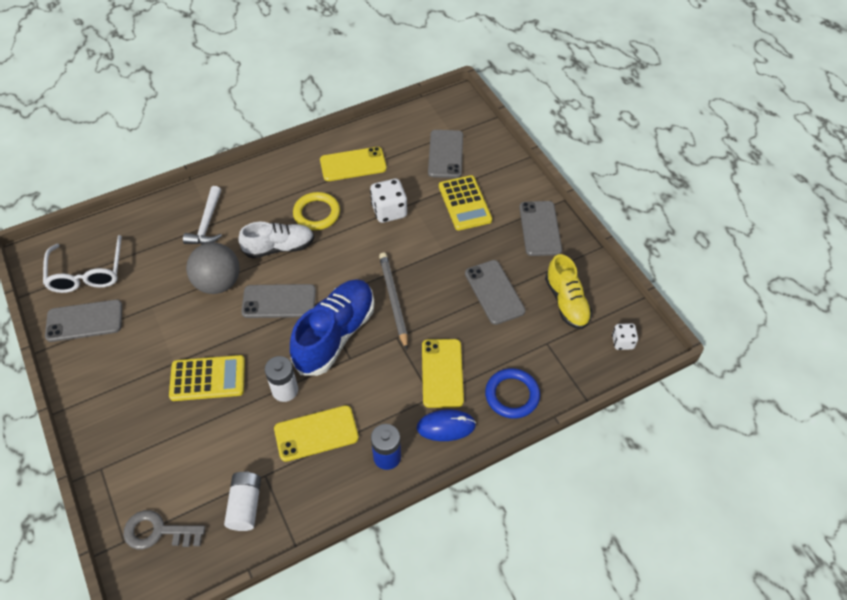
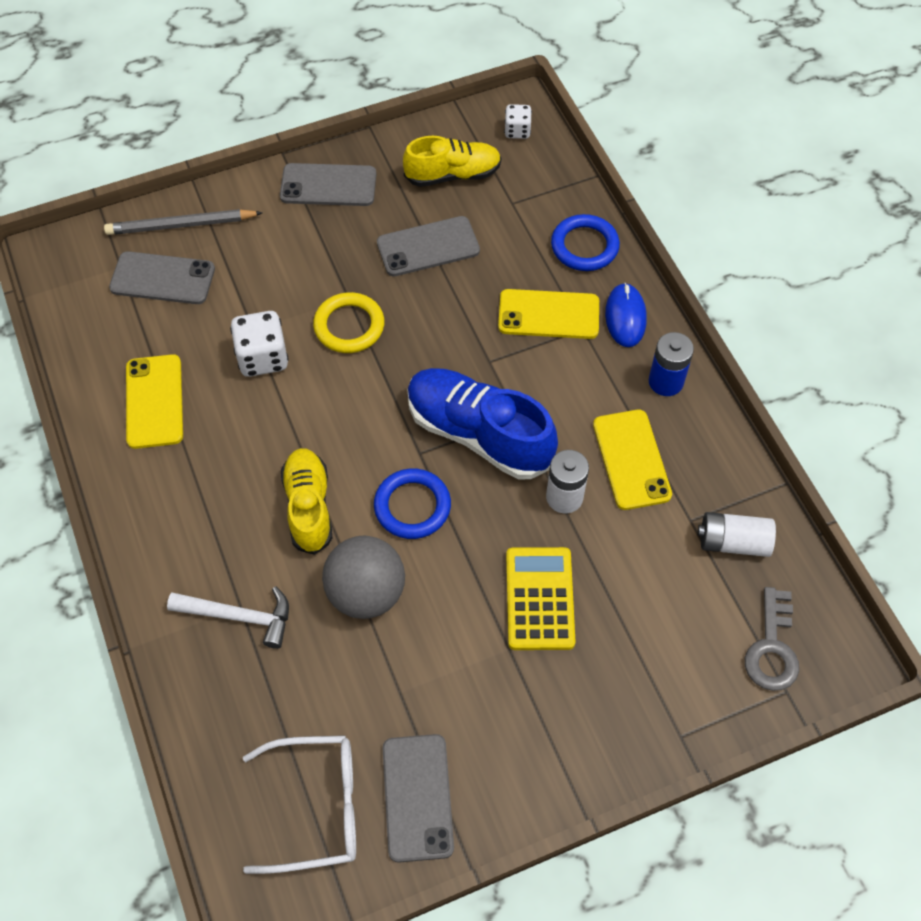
camera: 85 degrees left, 5 degrees up
(279, 247) = (309, 507): white shoe -> yellow shoe
(279, 301) = (412, 506): grey phone -> blue ring
(317, 213) = (248, 454): yellow ring -> yellow ring (349, 326)
(393, 300) = (427, 361): grey pencil -> grey pencil (181, 225)
(464, 203) = (266, 264): yellow calculator -> none

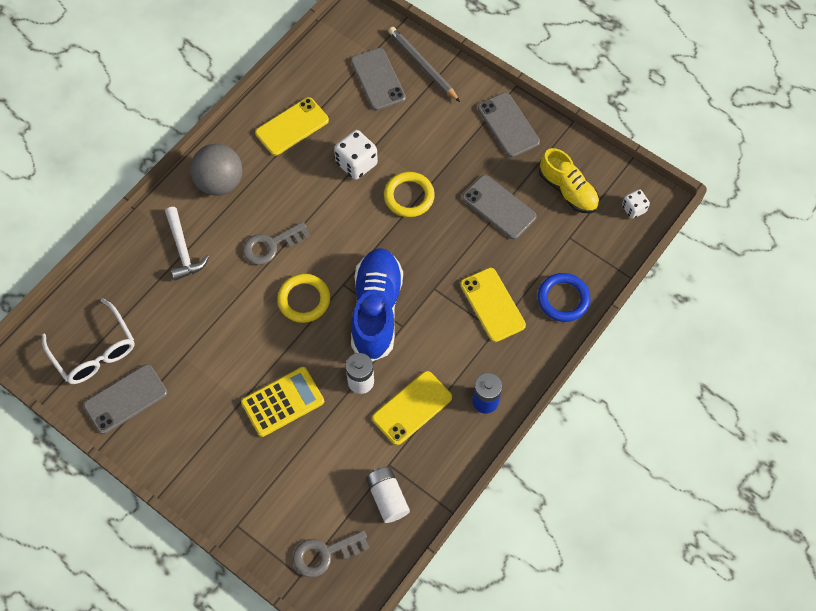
camera: 60 degrees right, 5 degrees up
(309, 507) = (271, 245): yellow shoe -> grey key
(366, 593) = (233, 306): grey ball -> grey ball (220, 182)
(412, 506) = (304, 300): blue ring -> yellow ring
(625, 317) = (521, 352): blue mouse -> none

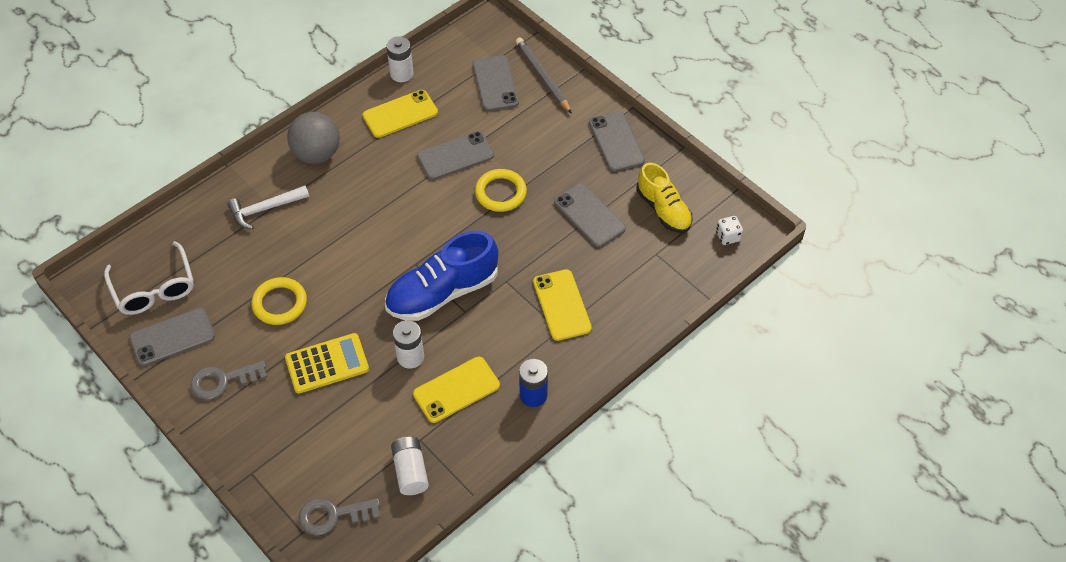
camera: 10 degrees right, 10 degrees down
(183, 249) = (265, 209): white hammer -> white hammer turned 75 degrees clockwise
(271, 245) = (352, 218): grey key -> grey key (223, 381)
(283, 82) = (401, 74): none -> white battery
(304, 300) = (372, 272): yellow ring -> yellow ring (280, 303)
(356, 163) = (455, 156): white dice -> grey phone
(376, 310) = (442, 292): blue shoe -> blue shoe turned 135 degrees counterclockwise
(563, 299) = (636, 310): blue ring -> none

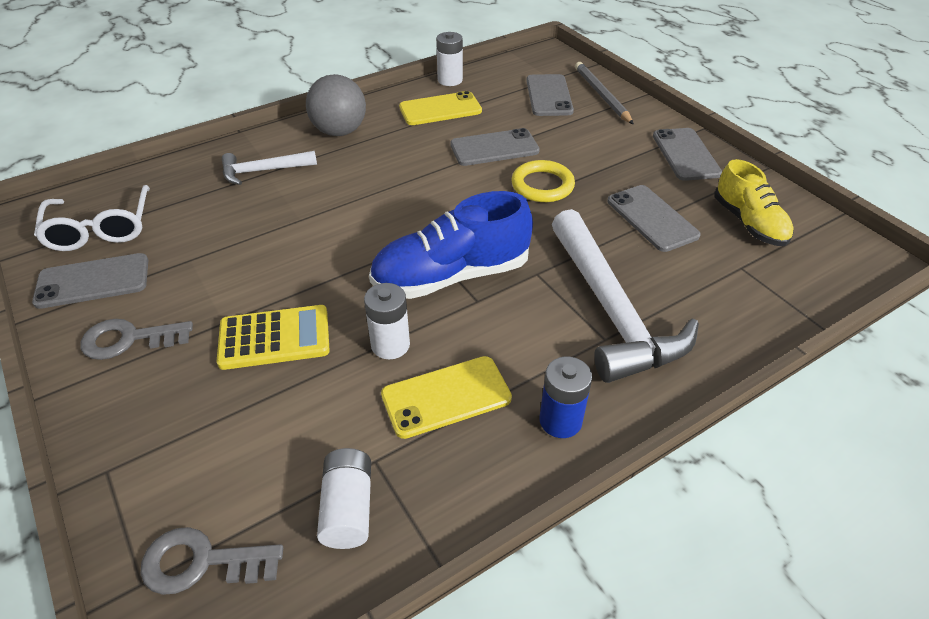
camera: 10 degrees right, 10 degrees down
(280, 303) = (241, 262): yellow ring -> none
(562, 305) = (611, 310): yellow phone -> white hammer
(728, 236) = (840, 260): white dice -> none

